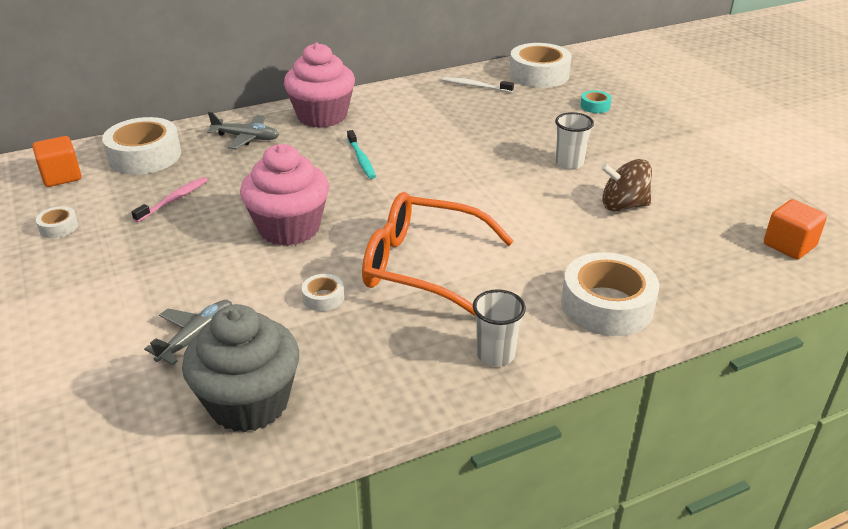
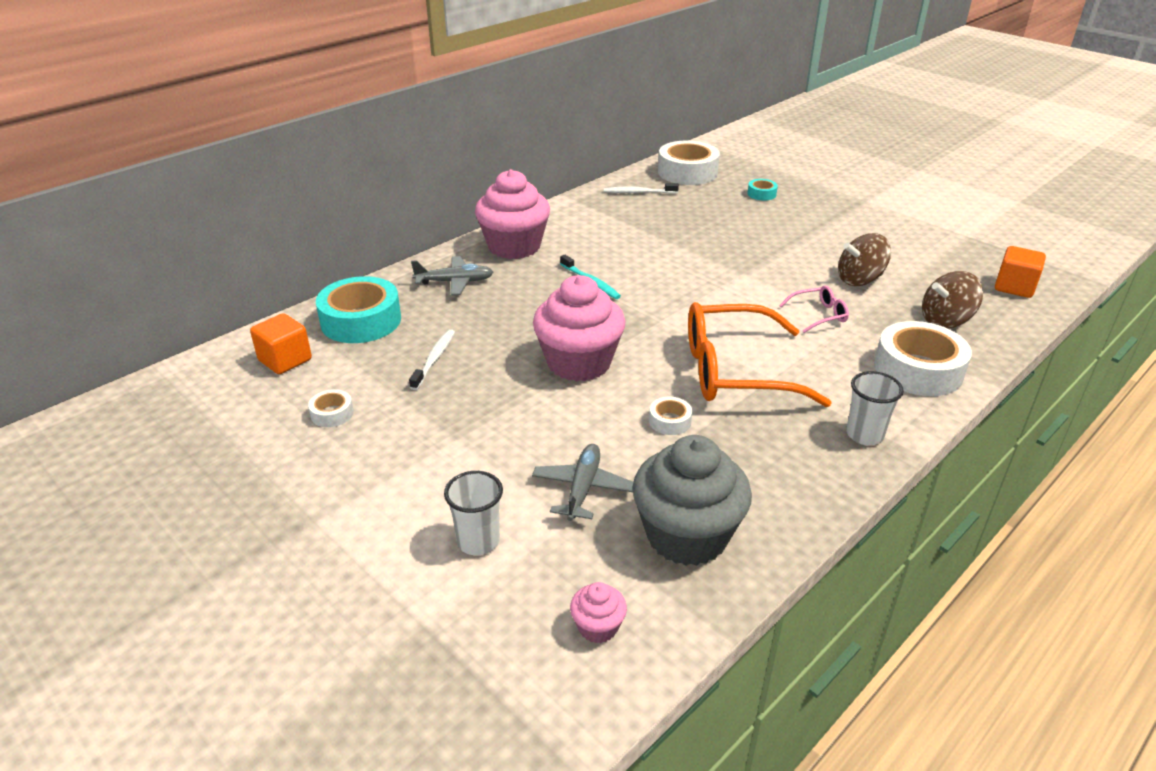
camera: 20 degrees left, 0 degrees up
(107, 459) = (598, 627): none -> pink cupcake
(145, 156) = (361, 321): white tape -> turquoise tape
(173, 200) = (434, 359): pink toothbrush -> white toothbrush
(551, 231) = (819, 315): none -> pink glasses
(569, 163) = (783, 250): white cup -> white cup (478, 541)
(680, 263) = (945, 320): none -> brown spinning top

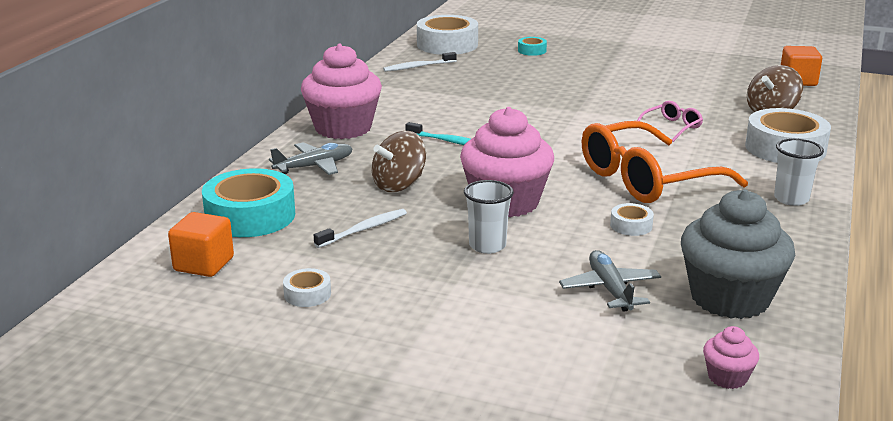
camera: 25 degrees left, 10 degrees down
(434, 359) = (363, 229): white toothbrush -> white toothbrush turned 60 degrees clockwise
(478, 541) = (561, 350): white cup -> white cup (487, 246)
(859, 280) = (678, 97): brown spinning top -> brown spinning top (399, 185)

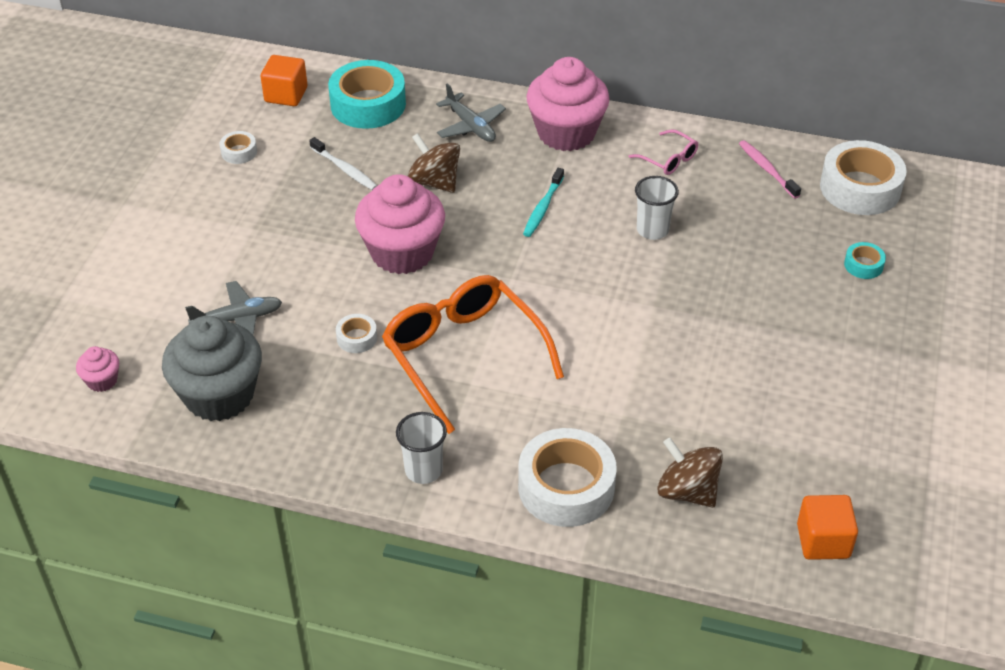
camera: 85 degrees right, 20 degrees up
(418, 67) = (767, 169): white toothbrush -> pink toothbrush
(487, 246) = (316, 243): white cup -> white cup (652, 230)
(672, 127) = (615, 387): pink glasses -> pink glasses (668, 159)

